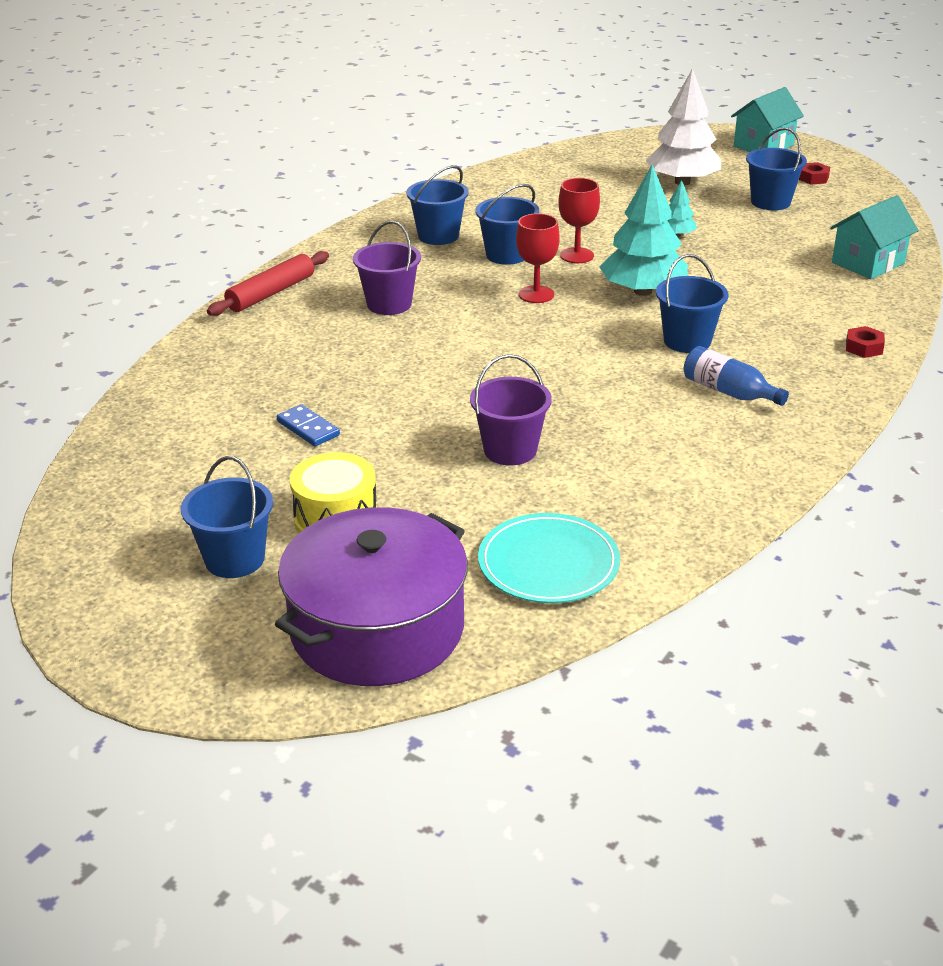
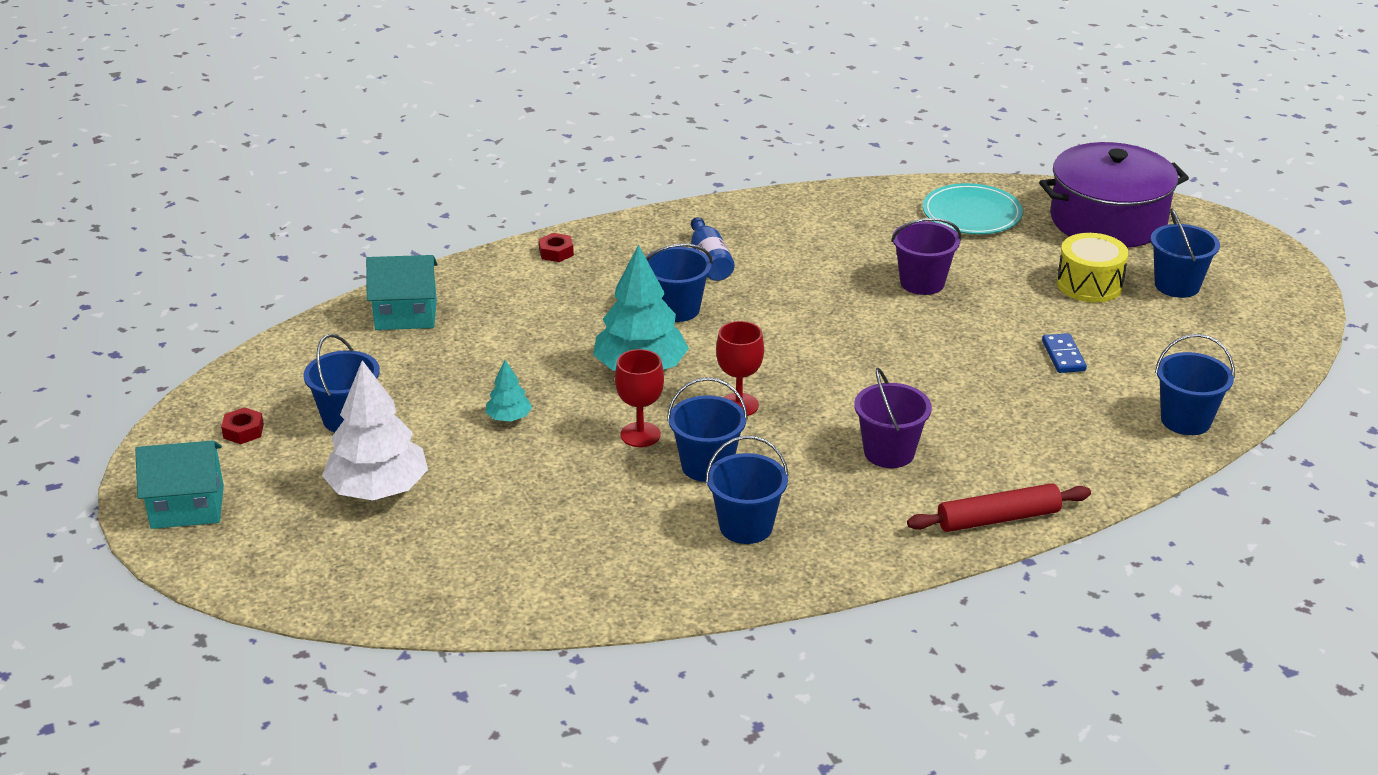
camera: 145 degrees left, 0 degrees up
(157, 411) = (1185, 420): none -> blue bucket

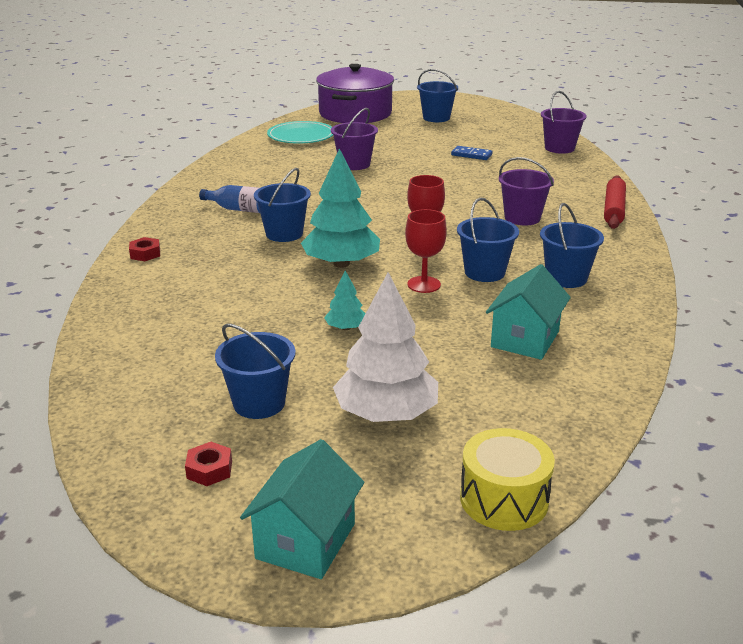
camera: 60 degrees left, 5 degrees down
(406, 315) = (136, 335): turquoise house -> turquoise house (525, 339)
(1089, 284) = (411, 132): yellow drum -> yellow drum (504, 499)
(1185, 420) = (559, 148): blue bucket -> purple bucket

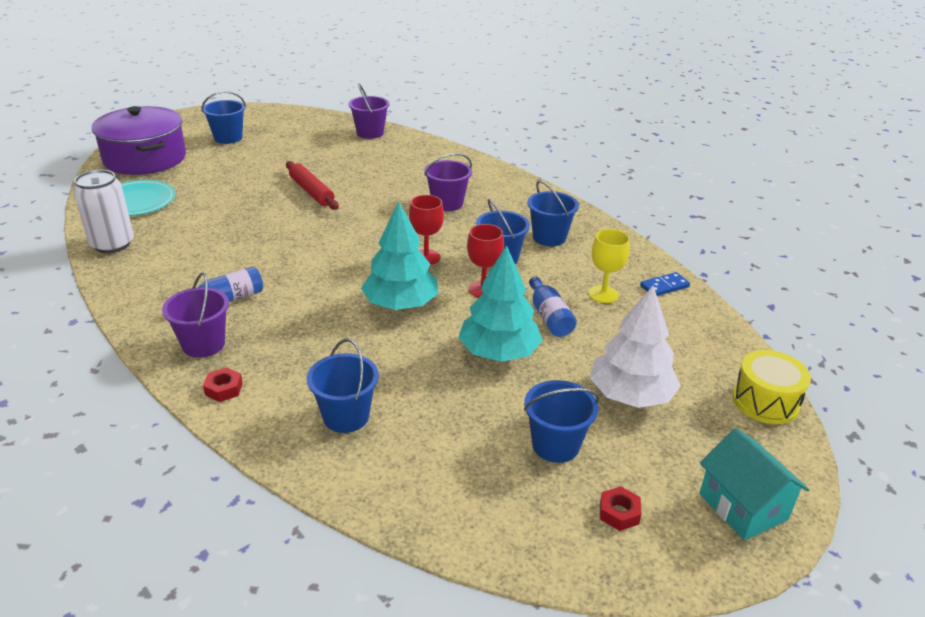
camera: 50 degrees left, 5 degrees up
(242, 154) = (112, 244): none -> white can
(284, 234) = (308, 303): blue bucket -> blue bucket (346, 416)
(346, 328) = (499, 352): turquoise tree -> turquoise tree, size x2.11
(354, 164) = (242, 210): purple bucket -> purple bucket (203, 344)
(438, 328) = (549, 317): none -> blue bottle
(471, 155) = (319, 163): blue domino -> blue domino (664, 286)
(525, 339) = (603, 294): turquoise house -> yellow goblet
(613, 209) = (486, 171): red rolling pin -> red rolling pin (311, 192)

